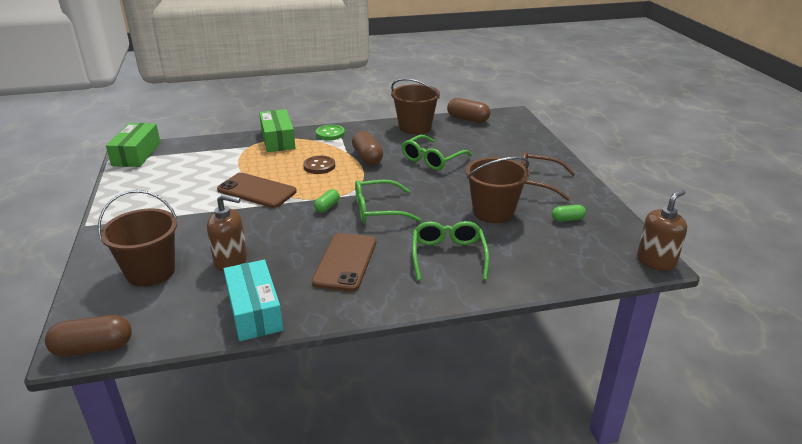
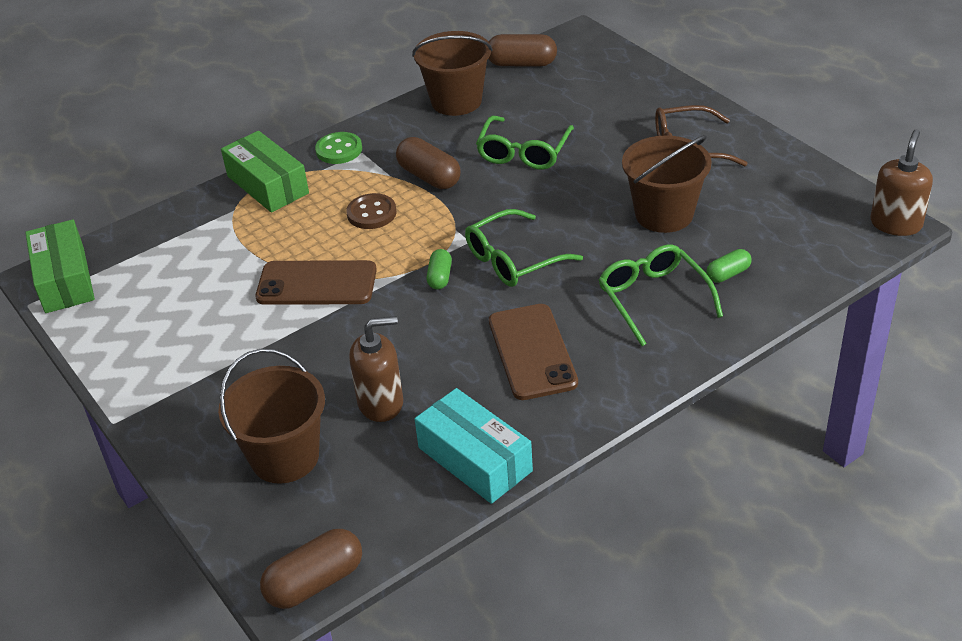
camera: 20 degrees left, 10 degrees up
(567, 219) = (761, 196): green capsule -> green capsule (728, 274)

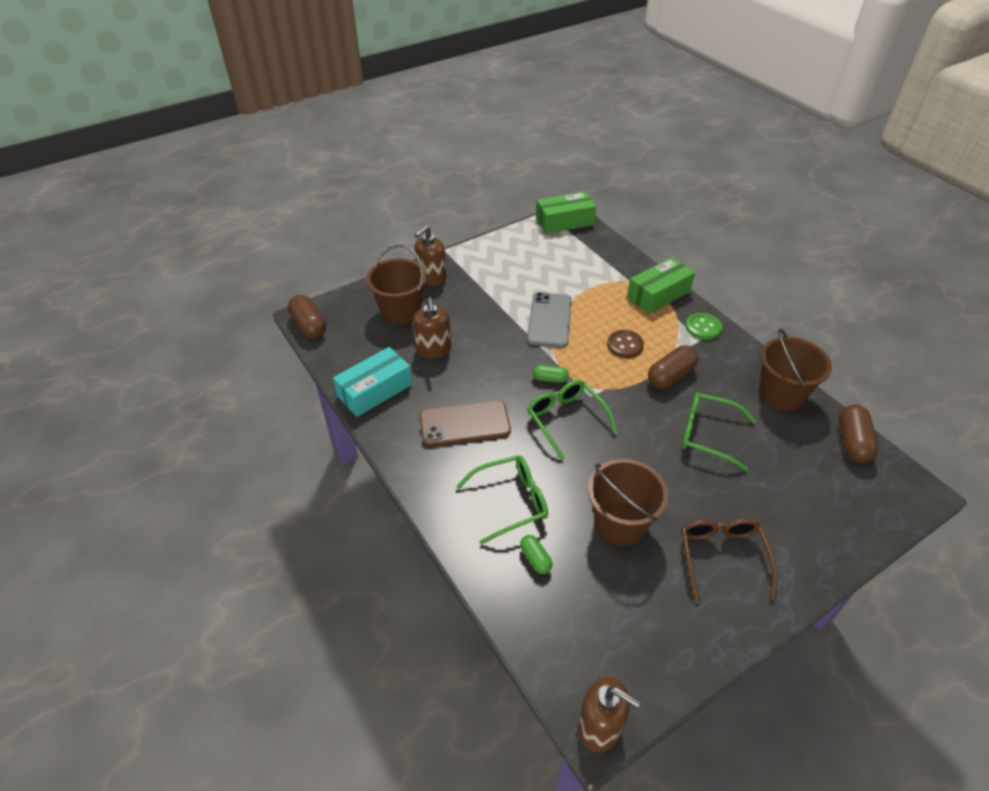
camera: 90 degrees right, 5 degrees up
(195, 429) = (431, 278): none -> brown soap dispenser
(317, 284) = (550, 320): brown phone -> grey phone

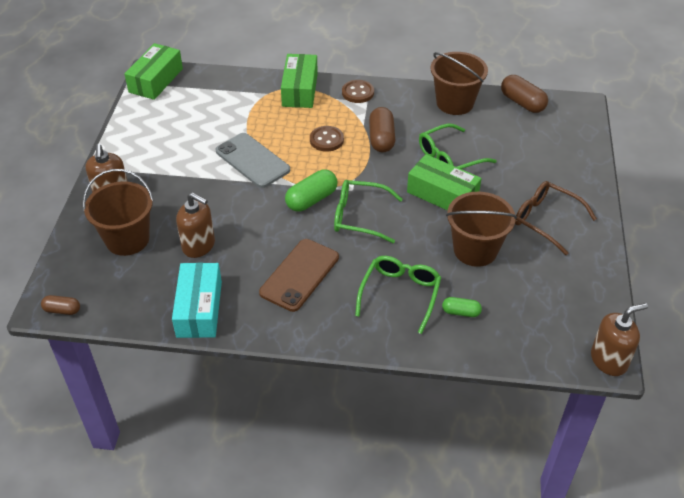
camera: 50 degrees left, 0 degrees up
(309, 325) = (62, 310): brown capsule -> brown capsule, size x0.58
(550, 379) = (311, 199): green capsule -> green capsule, size x1.72
(657, 457) = (442, 194): none -> green box
(703, 327) = (358, 92): green button -> brown button

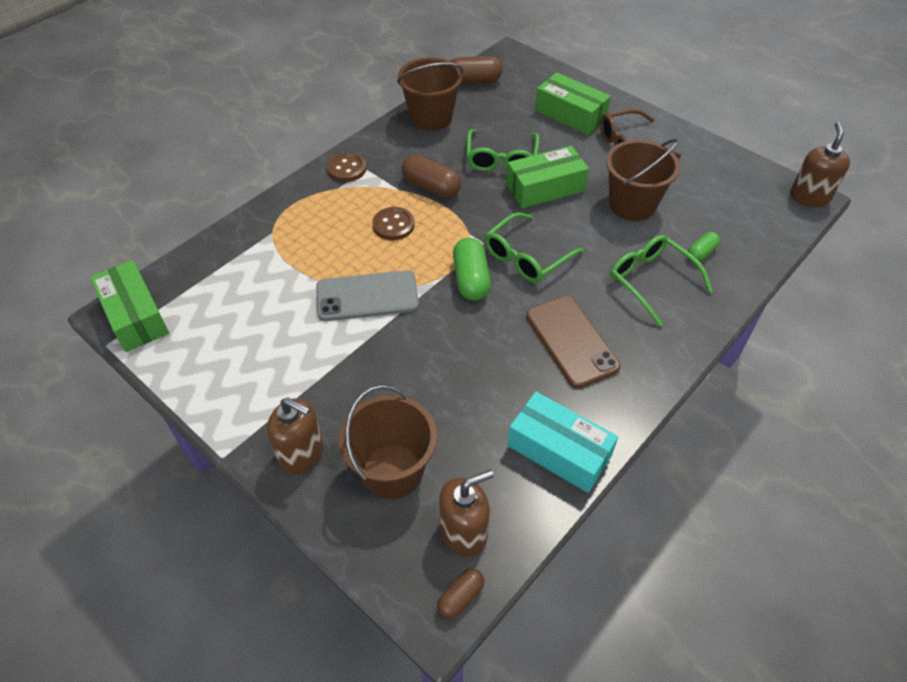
camera: 55 degrees left, 5 degrees up
(199, 245) = (460, 406): brown soap dispenser -> brown soap dispenser (464, 531)
(300, 90) = (295, 206): green box -> green box (570, 114)

